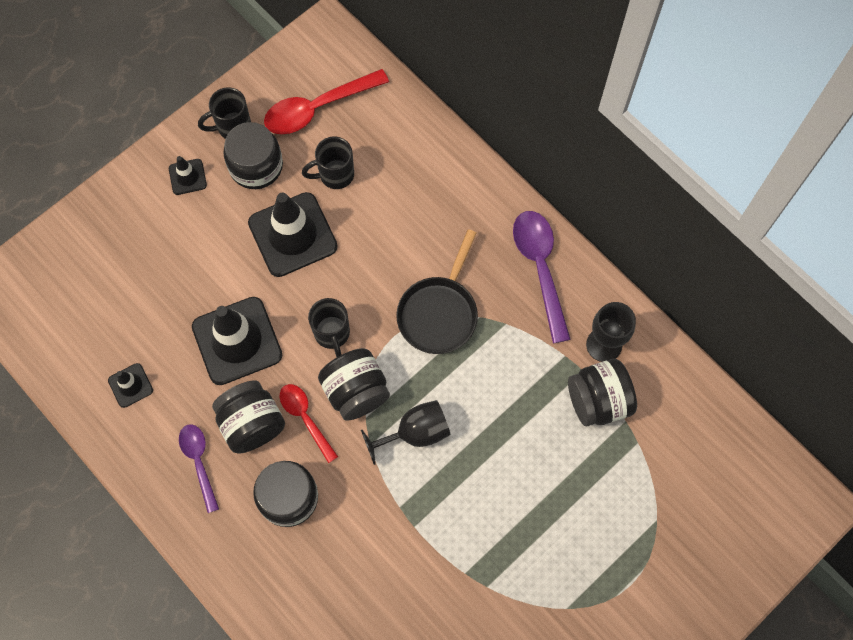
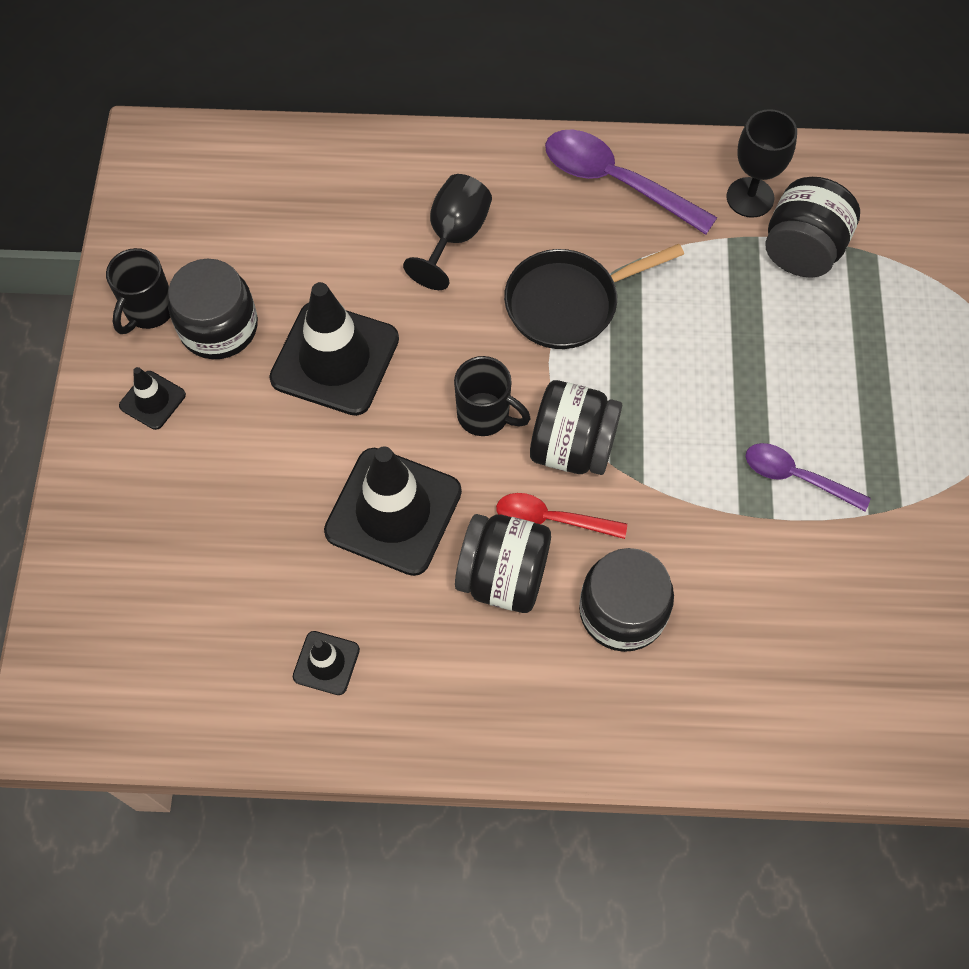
camera: 45 degrees left, 5 degrees down
(199, 462) = (491, 667): purple spoon -> purple spoon (796, 477)
(318, 108) = (224, 219): red spoon -> none
(335, 175) = (315, 266): black mug -> none
(415, 433) = (673, 432): black goblet -> black goblet (454, 236)
(439, 313) = (568, 303): black pan -> black pan turned 90 degrees clockwise

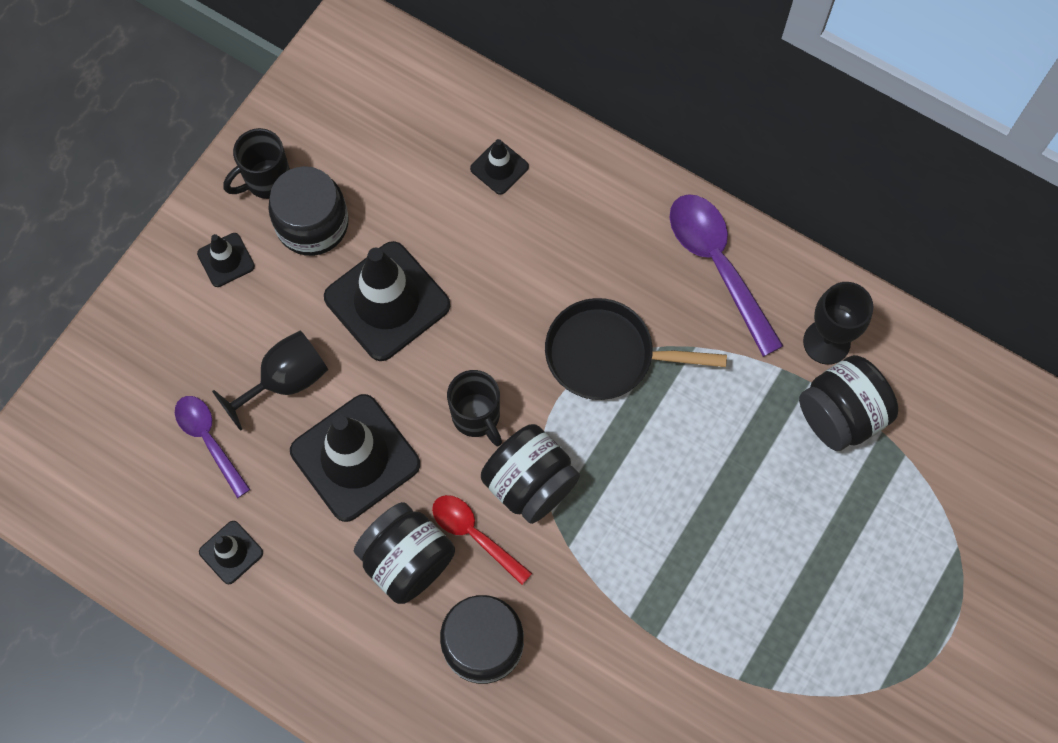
camera: 30 degrees right, 5 degrees up
(366, 195) = (499, 168): none -> black traffic cone
(454, 236) = (549, 244): black goblet -> black goblet (286, 380)
(796, 477) = (698, 613): purple spoon -> purple spoon (209, 440)

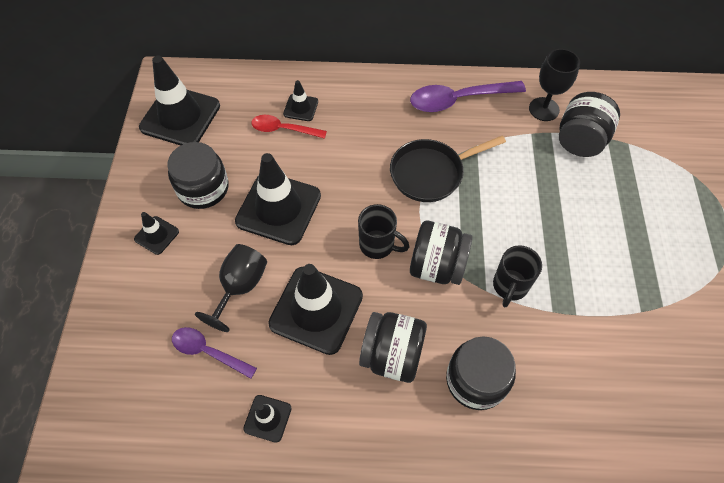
camera: 30 degrees left, 10 degrees down
(266, 180) = (158, 178): black mug -> black mug (509, 286)
(339, 101) = (180, 117): none -> black traffic cone
(474, 535) = (424, 315): red spoon -> red spoon (283, 129)
(718, 266) = (458, 100): purple spoon -> purple spoon turned 45 degrees counterclockwise

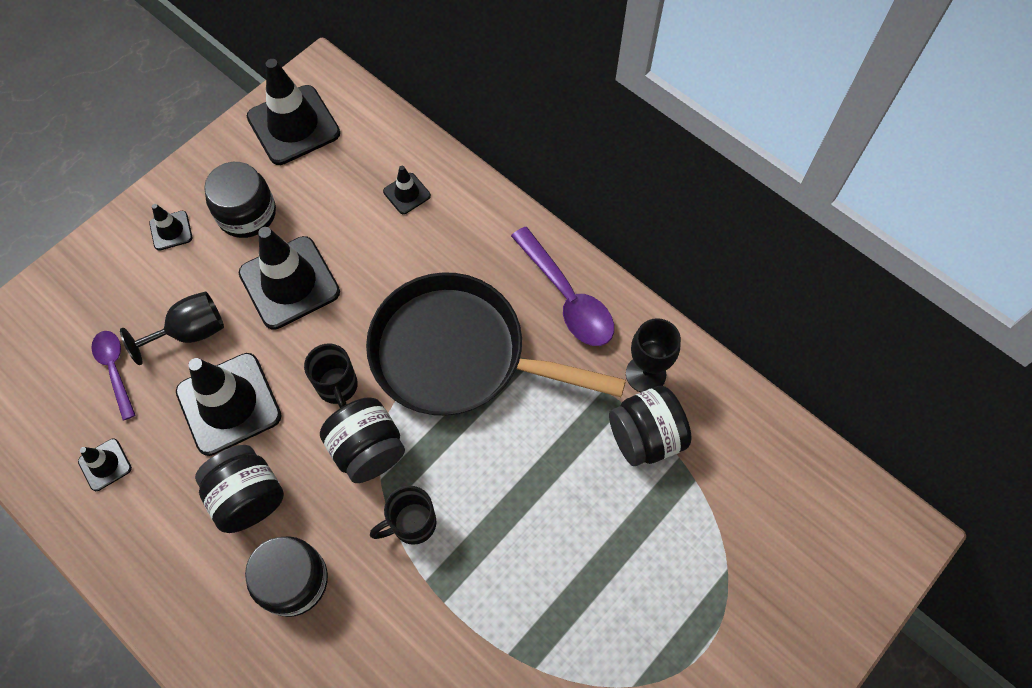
camera: 40 degrees right, 5 degrees up
(283, 129) = (369, 205): red spoon -> none
(431, 173) = (458, 354): black pan -> black pan, size x1.68
(458, 100) = (567, 297): purple spoon -> purple spoon turned 150 degrees counterclockwise

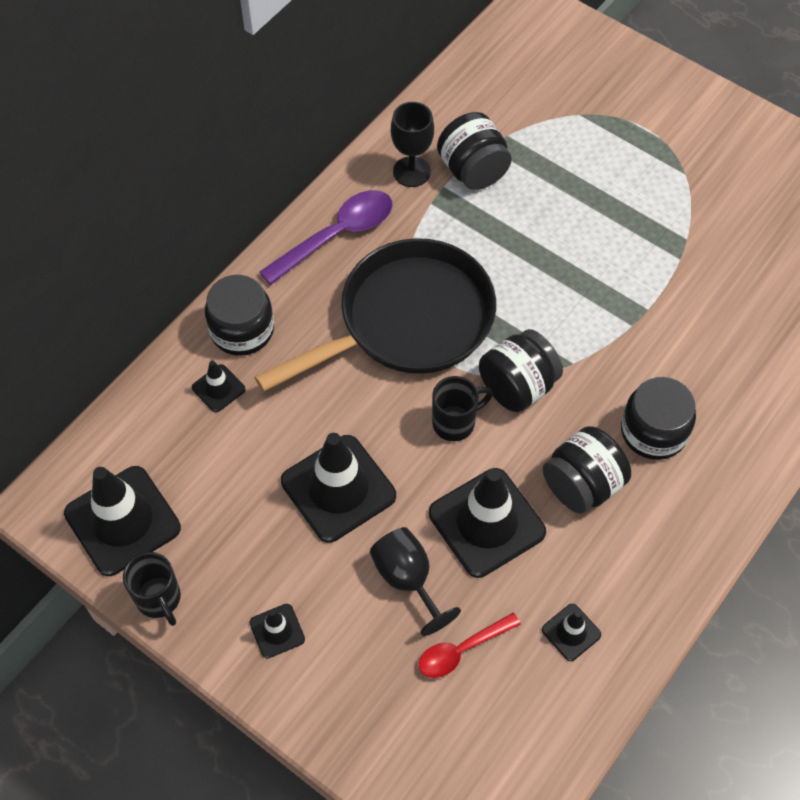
camera: 95 degrees left, 5 degrees down
(115, 370) = (461, 650): purple spoon -> red spoon
(247, 214) = (250, 550): black jar -> black jar (242, 330)
(412, 524) = (583, 341): black mug -> black mug (159, 599)
(458, 354) = (407, 321): black pan -> black pan turned 135 degrees counterclockwise

